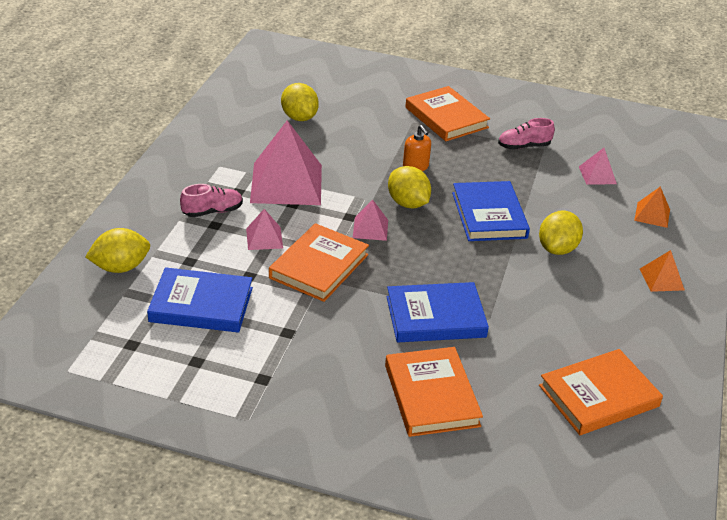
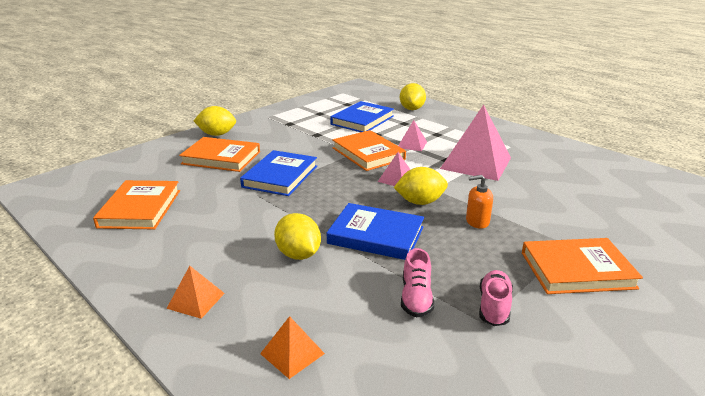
camera: 120 degrees right, 10 degrees down
(212, 211) = (452, 136): pink shoe -> pink shoe (416, 298)
(299, 117) = (584, 188): yellow lemon -> yellow lemon (217, 134)
(597, 175) = (402, 345): pink pyramid -> none

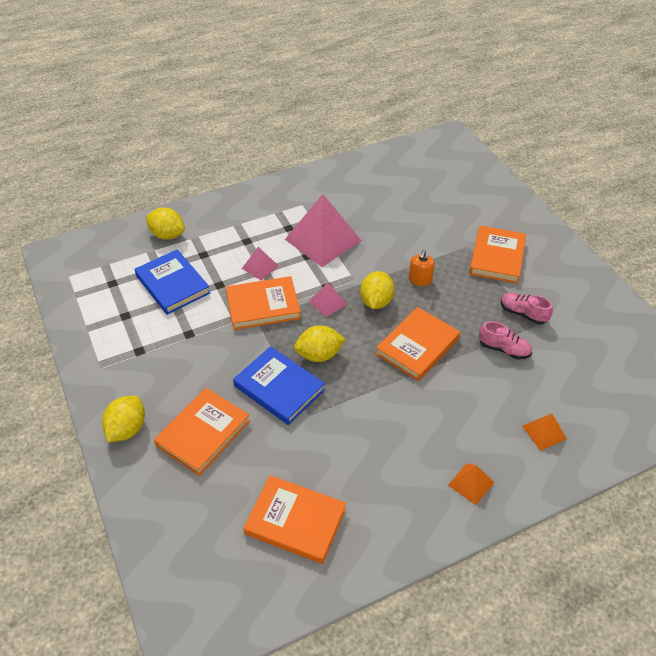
camera: 70 degrees left, 20 degrees up
(298, 254) = (428, 403): yellow lemon -> yellow lemon (319, 355)
(376, 235) = (417, 346): blue book -> orange book

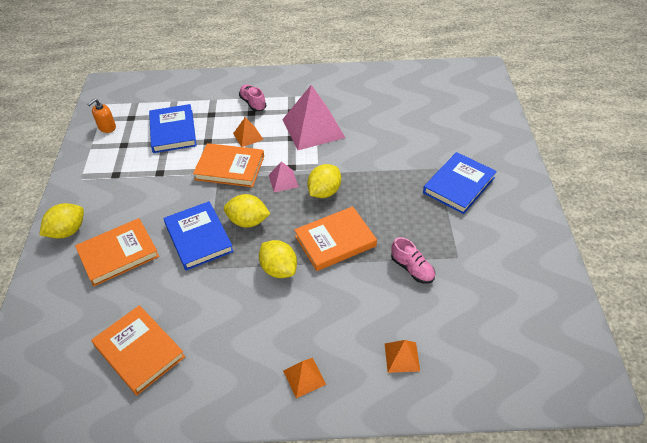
camera: 25 degrees right, 0 degrees up
(167, 235) = (194, 92): yellow lemon -> yellow lemon (279, 269)
(260, 267) = (248, 136): pink pyramid -> orange pyramid
(420, 279) = (375, 184): orange soap dispenser -> orange soap dispenser (107, 127)
(497, 257) = (459, 185): orange book -> blue book
(523, 314) = (451, 243): pink shoe -> pink shoe (253, 103)

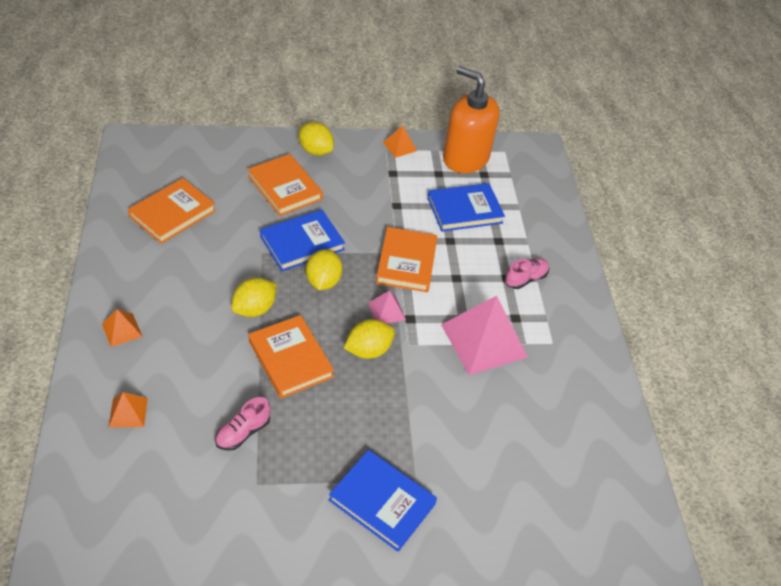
camera: 80 degrees right, 0 degrees up
(107, 127) = (465, 158): orange soap dispenser -> orange soap dispenser, size x2.43
(248, 136) = (462, 276): orange pyramid -> orange pyramid (399, 146)
(324, 192) = (368, 350): yellow lemon -> yellow lemon turned 60 degrees counterclockwise

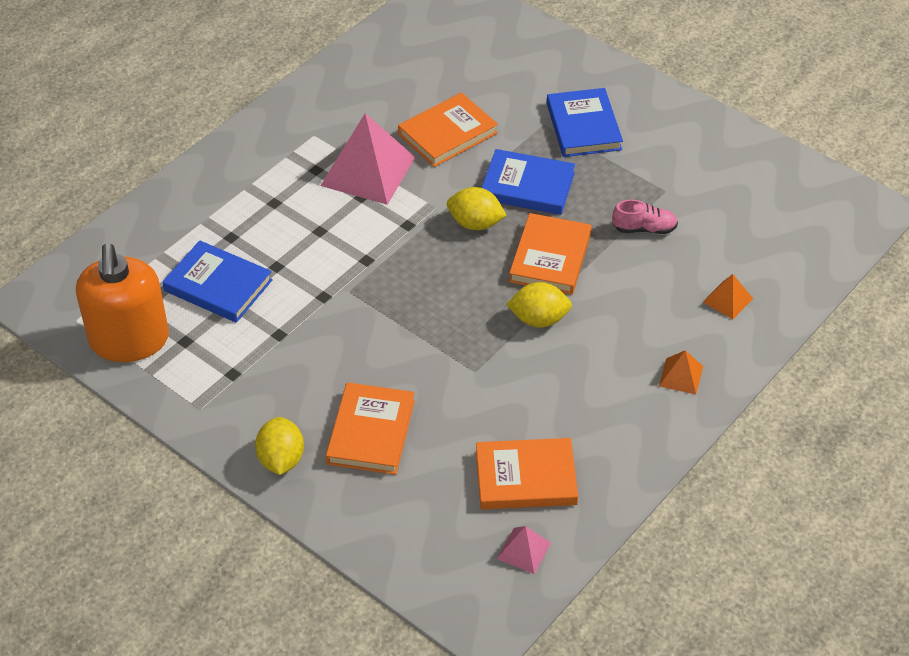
camera: 130 degrees left, 0 degrees up
(302, 243) = (424, 355): blue book -> blue book (527, 186)
(323, 281) = (447, 305): yellow lemon -> none
(386, 311) = (420, 243): pink pyramid -> pink pyramid (523, 550)
(399, 146) = (179, 402): orange pyramid -> none
(406, 262) = (346, 273): orange book -> orange book (448, 134)
(525, 279) = (259, 191): pink shoe -> none

